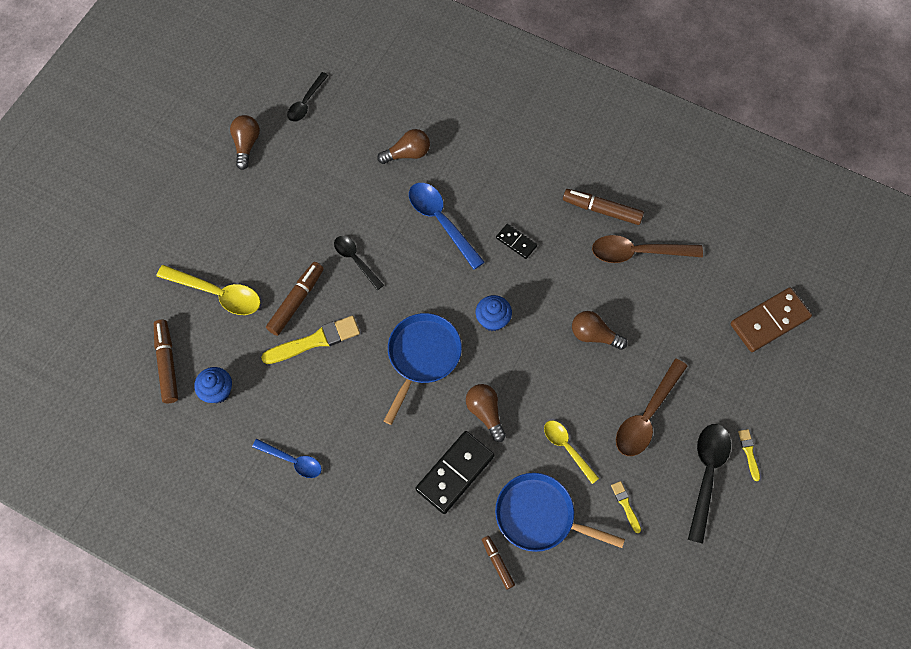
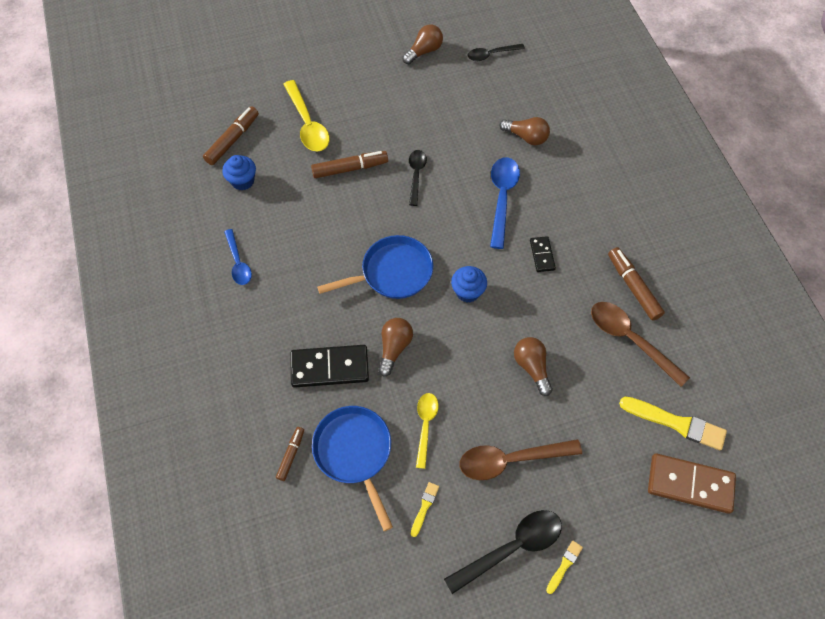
camera: 45 degrees right, 5 degrees down
(315, 341) = (334, 202): yellow brush -> yellow brush (676, 423)

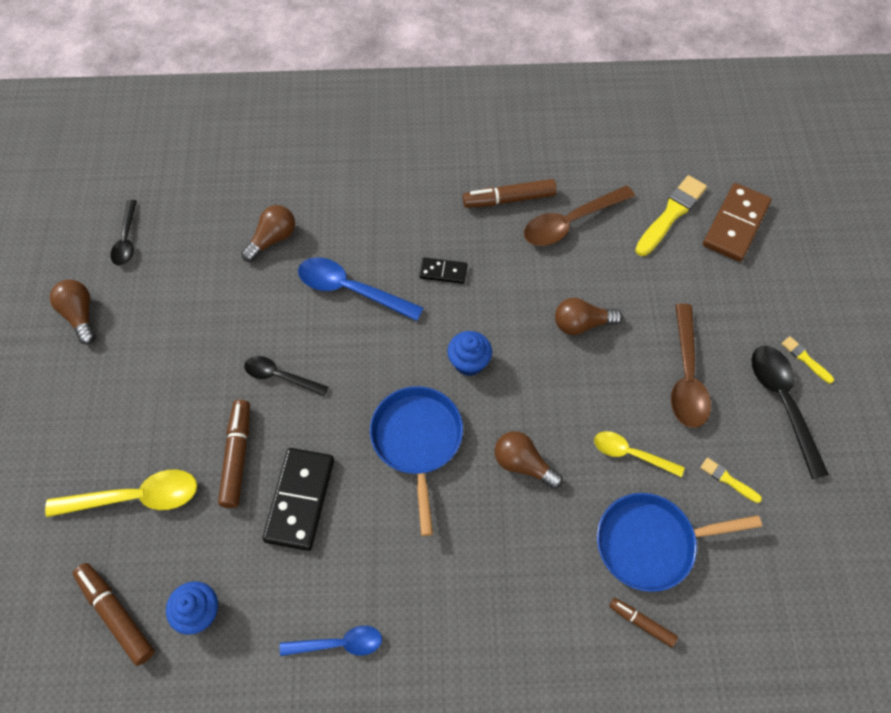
camera: 75 degrees left, 0 degrees up
(329, 367) = (532, 549): black domino -> black domino (300, 500)

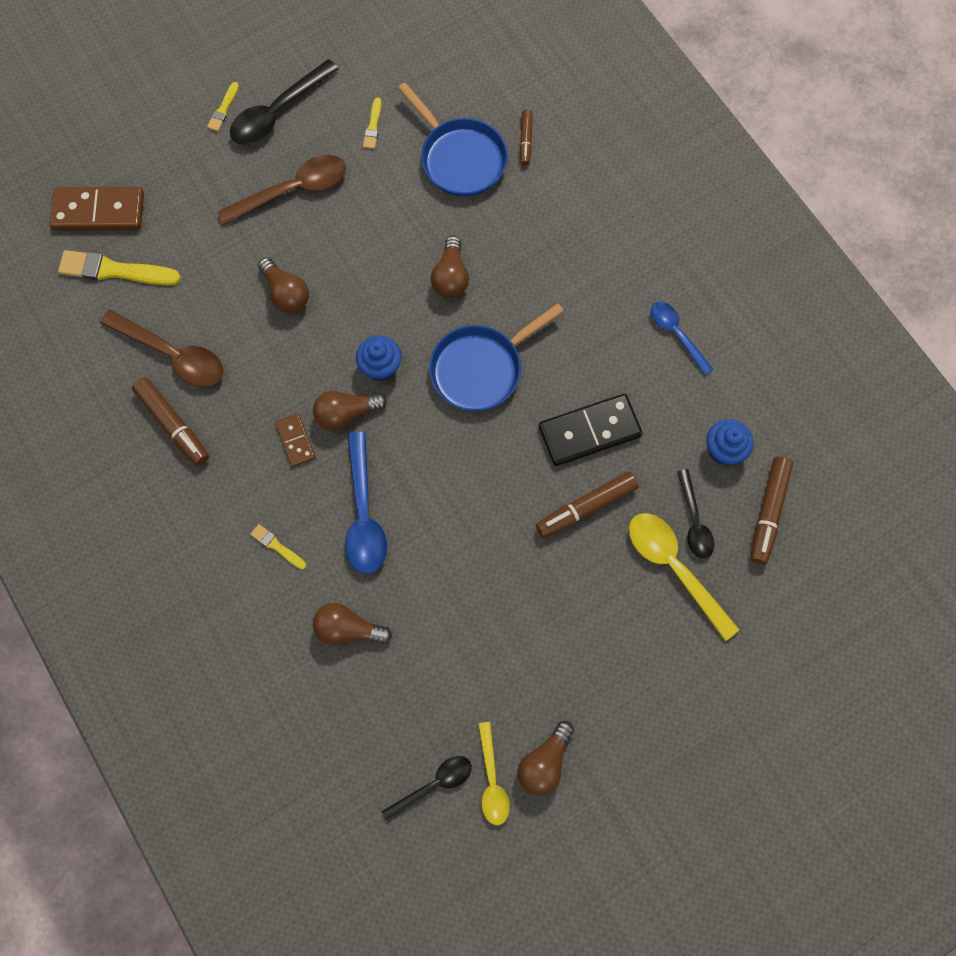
camera: 120 degrees left, 10 degrees up
(280, 376) = (491, 520): black spoon -> black spoon (694, 521)
(367, 223) = (277, 546): none -> yellow brush
(443, 272) = (295, 440): black domino -> brown domino
(443, 317) = (346, 413): none -> brown light bulb
(631, 454) = (392, 202): yellow spoon -> yellow spoon (492, 780)

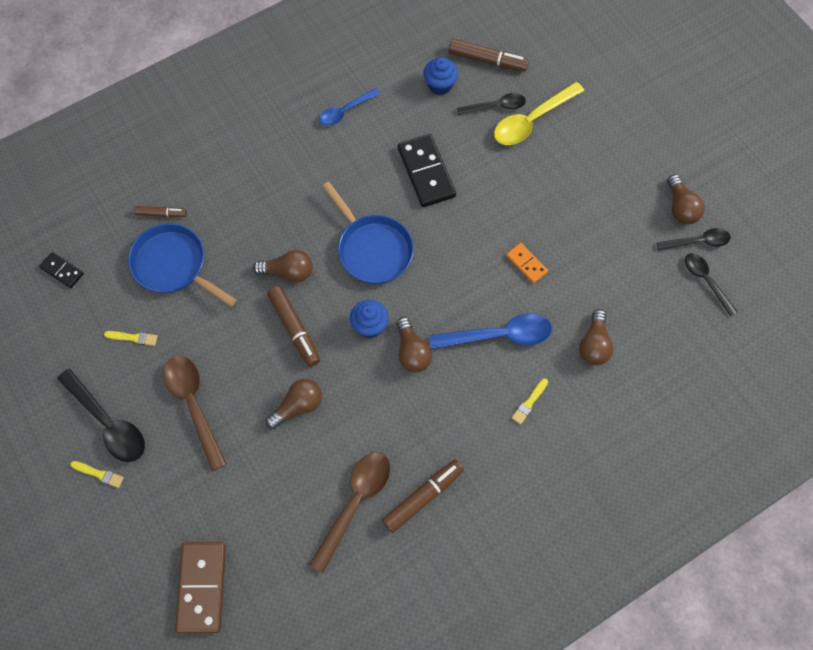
camera: 90 degrees left, 5 degrees down
(115, 270) = (267, 565): yellow brush -> none
(295, 440) = (436, 392): brown domino -> none
(454, 51) = (62, 271): none -> black domino
(460, 158) = (173, 265): blue pan -> blue pan turned 105 degrees counterclockwise
(460, 551) = (526, 264): none -> orange domino
(492, 780) = (697, 242): yellow spoon -> black spoon
(544, 762) = (680, 207): brown light bulb -> brown light bulb turned 45 degrees clockwise
(586, 507) = (488, 176): brown marker -> brown marker (294, 329)

